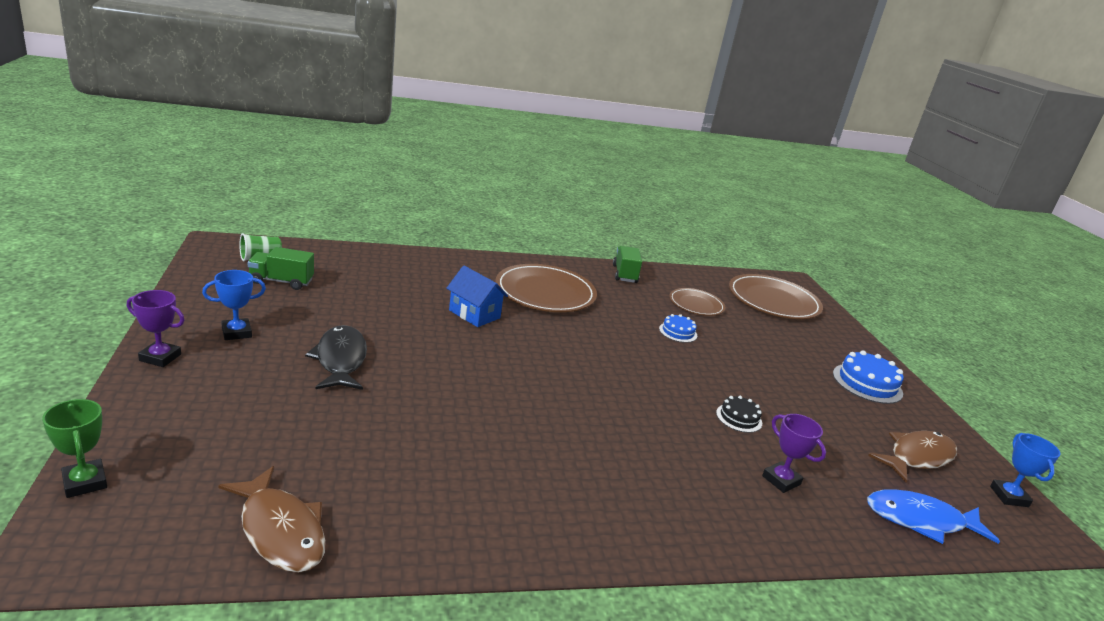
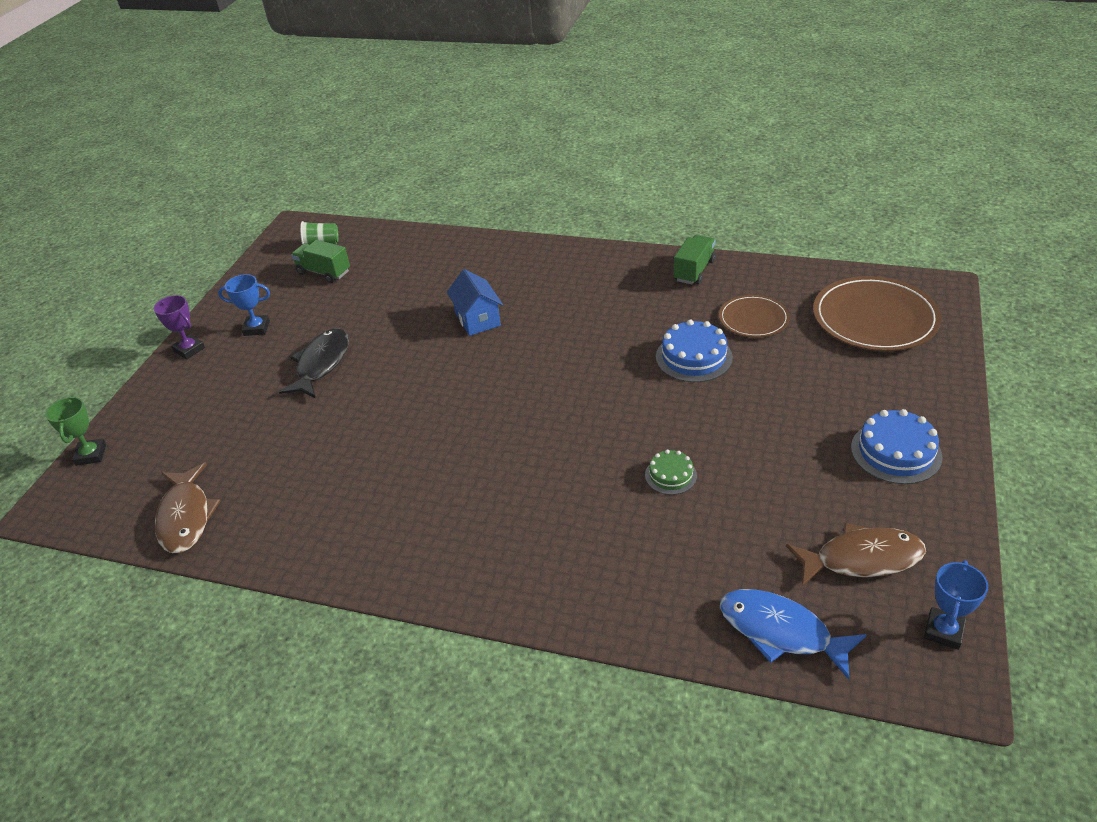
camera: 35 degrees right, 15 degrees up
(545, 292) = (575, 294): brown plate -> none
(678, 332) = (693, 357): blue cake -> blue cake, size x1.68
(739, 418) = (670, 475): black cake -> green cake
(781, 480) = (652, 554): purple trophy -> none

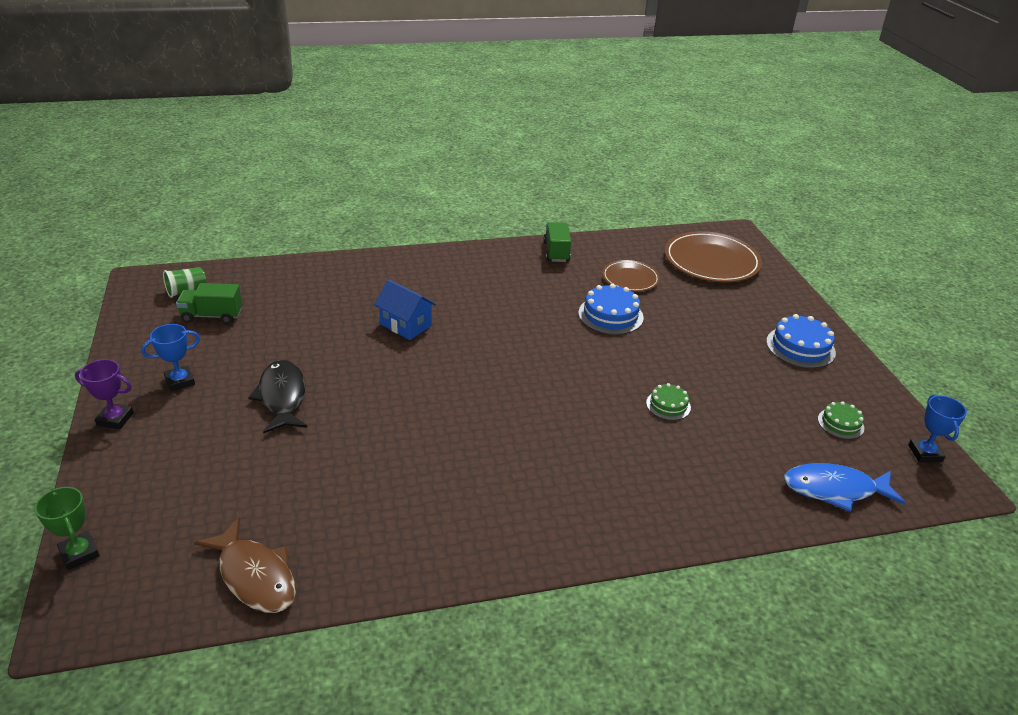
camera: 35 degrees left, 5 degrees down
(862, 559) = (840, 423): brown fish -> green cake

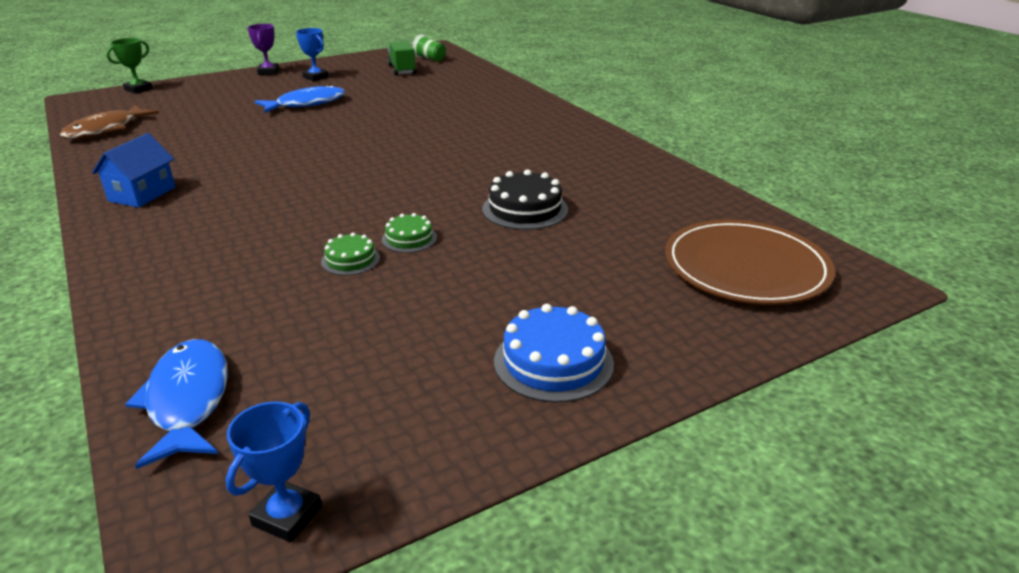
camera: 75 degrees right, 5 degrees down
(282, 397) = (306, 104): black fish -> blue fish
(405, 325) = (431, 123): blue house -> blue house (142, 194)
(556, 252) = (640, 166): green truck -> none
(610, 315) = (525, 209): blue cake -> black cake
(630, 278) = (625, 213): brown plate -> none
(840, 423) = (351, 407): green cake -> green cake (409, 238)
(925, 453) = (287, 516): blue trophy -> blue trophy turned 45 degrees counterclockwise

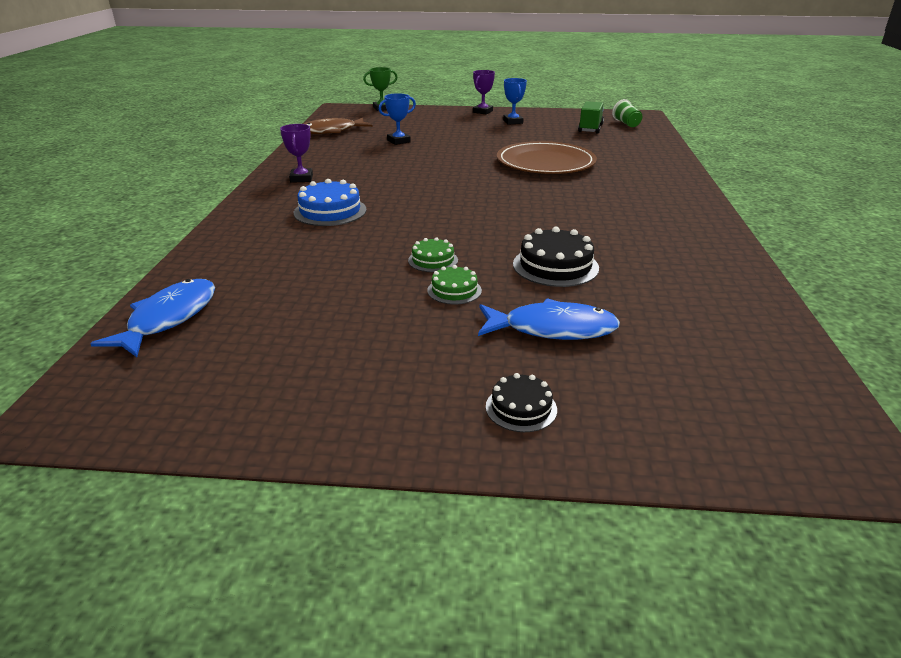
camera: 35 degrees right, 0 degrees up
(142, 194) = (301, 178): blue house -> purple trophy
(287, 516) = (128, 416): blue trophy -> blue trophy (398, 141)
(306, 104) = (482, 140): blue fish -> blue fish (553, 329)
(350, 260) = (373, 262): green cake -> green cake (454, 290)
(553, 362) = (422, 396): blue cake -> blue cake (330, 211)
(640, 337) = (521, 408): none -> black cake
(745, 267) = (714, 389): brown plate -> brown plate (545, 163)

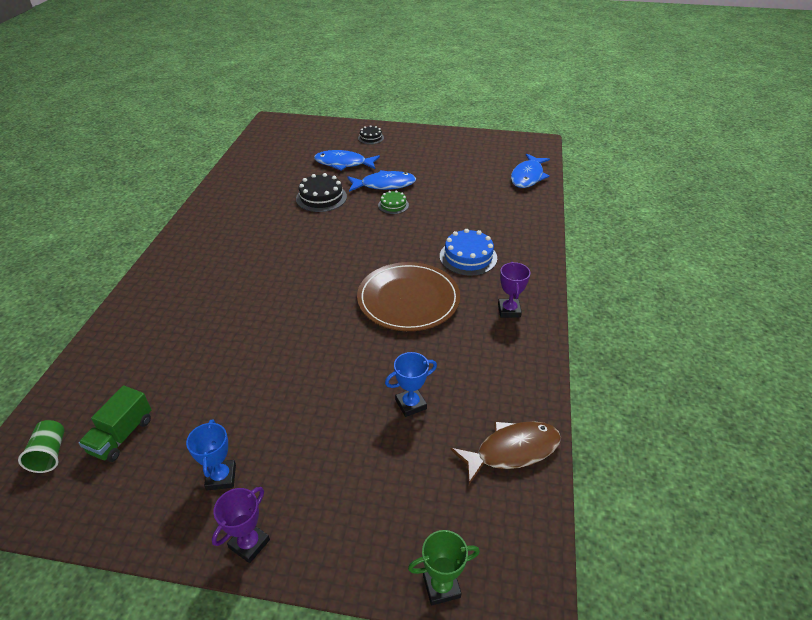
camera: 175 degrees left, 10 degrees up
(454, 290) = (384, 185): green cake -> blue fish
(545, 163) = (251, 329): brown plate -> brown plate (408, 299)

